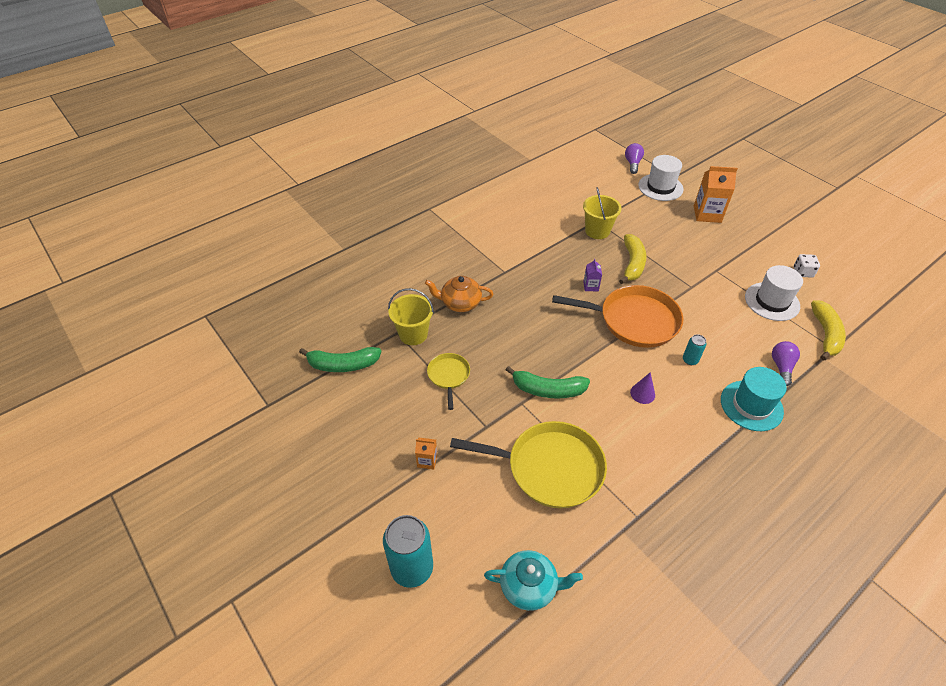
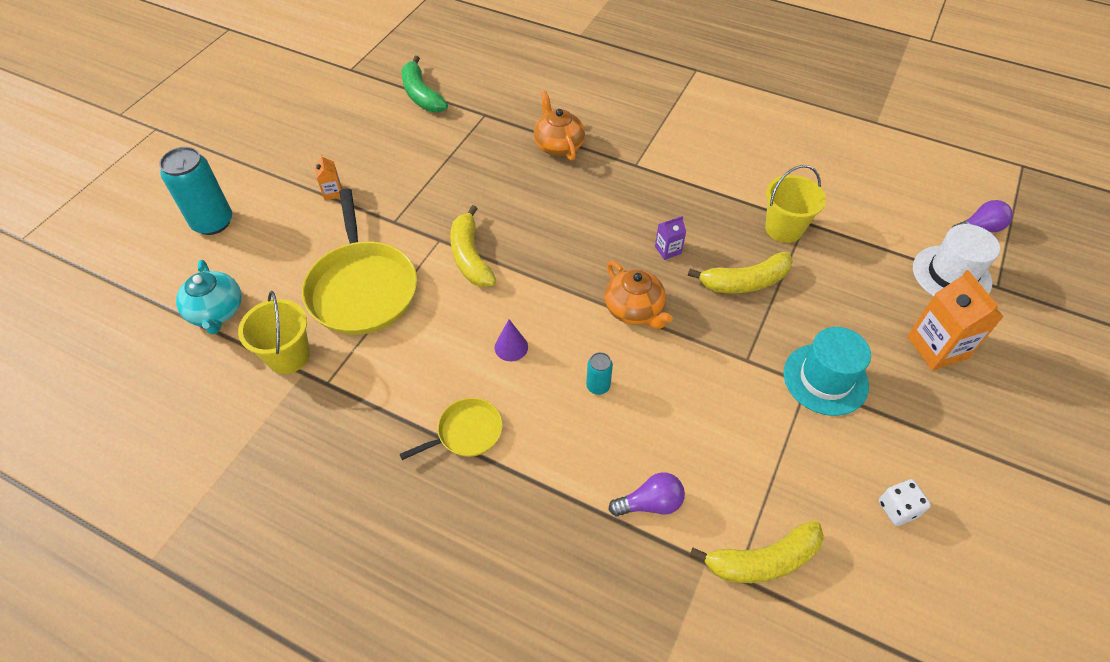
camera: 65 degrees right, 5 degrees up
(413, 334) = (490, 126): yellow bucket -> yellow bucket (288, 356)
(448, 376) = (447, 171): yellow pan -> yellow pan (466, 432)
(548, 390) = (470, 257): green banana -> yellow banana
(634, 320) = (634, 310): orange pan -> orange teapot
(751, 405) = (553, 474): turquoise hat -> turquoise hat (825, 379)
(772, 301) = (789, 471): white hat -> none

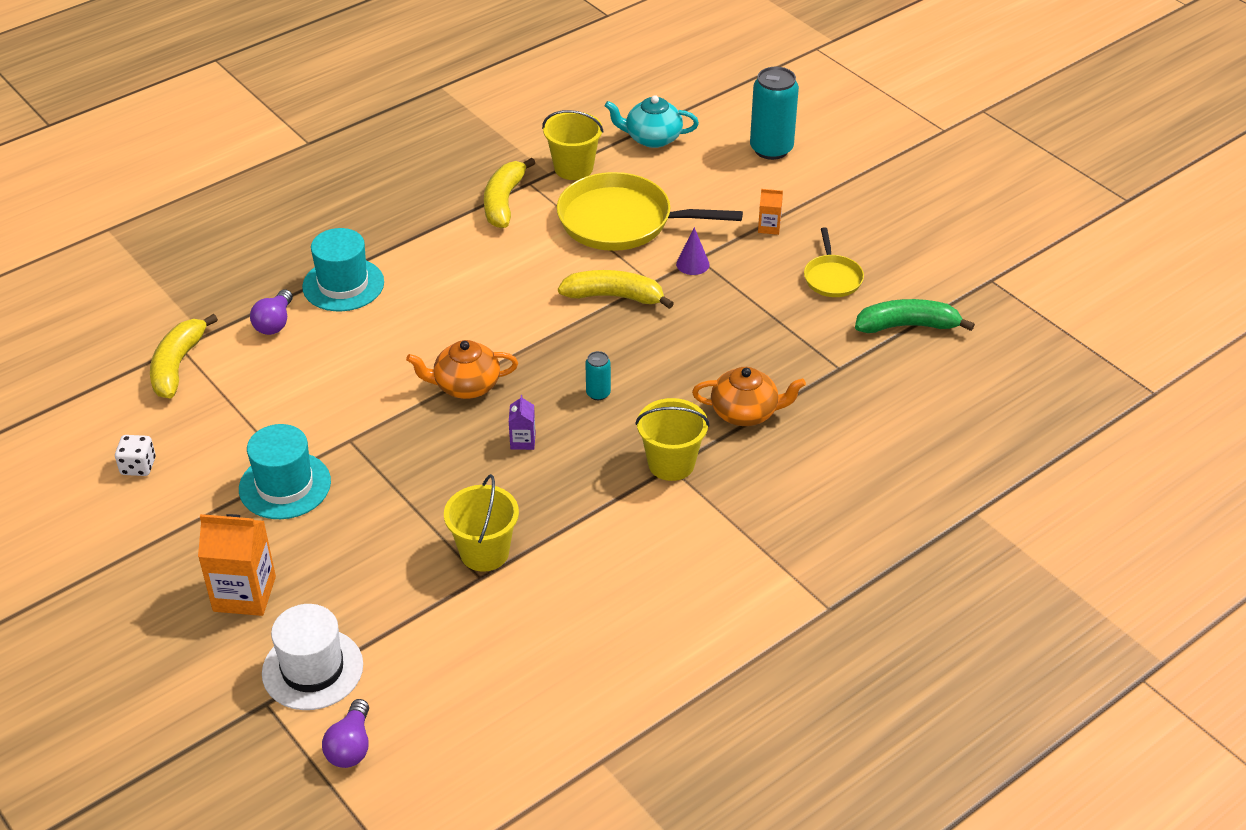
camera: 115 degrees right, 10 degrees down
(466, 432) = (421, 244): yellow pan -> yellow pan (832, 278)
(511, 347) = (485, 292): purple cone -> purple cone (692, 264)
(561, 471) = (343, 285): none -> turquoise hat
(598, 386) = (402, 331): turquoise can -> turquoise can (598, 393)
(632, 165) = (671, 464): none -> yellow bucket
(745, 282) = (437, 482): yellow banana -> yellow banana (503, 202)

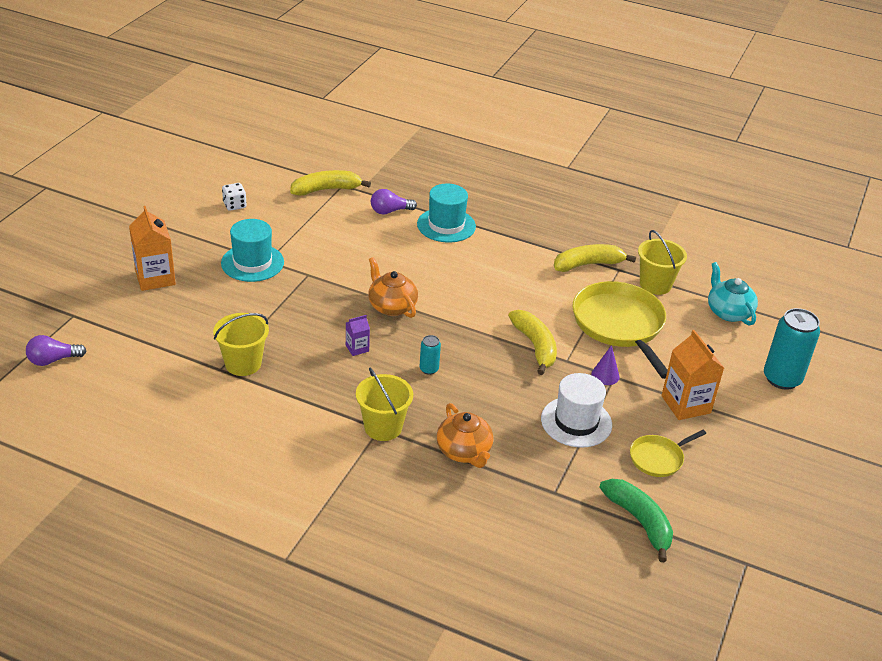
camera: 60 degrees right, 5 degrees down
(312, 669) = (108, 324): white hat -> white hat (576, 422)
(769, 227) = (686, 404): orange carton -> orange carton, size x1.99

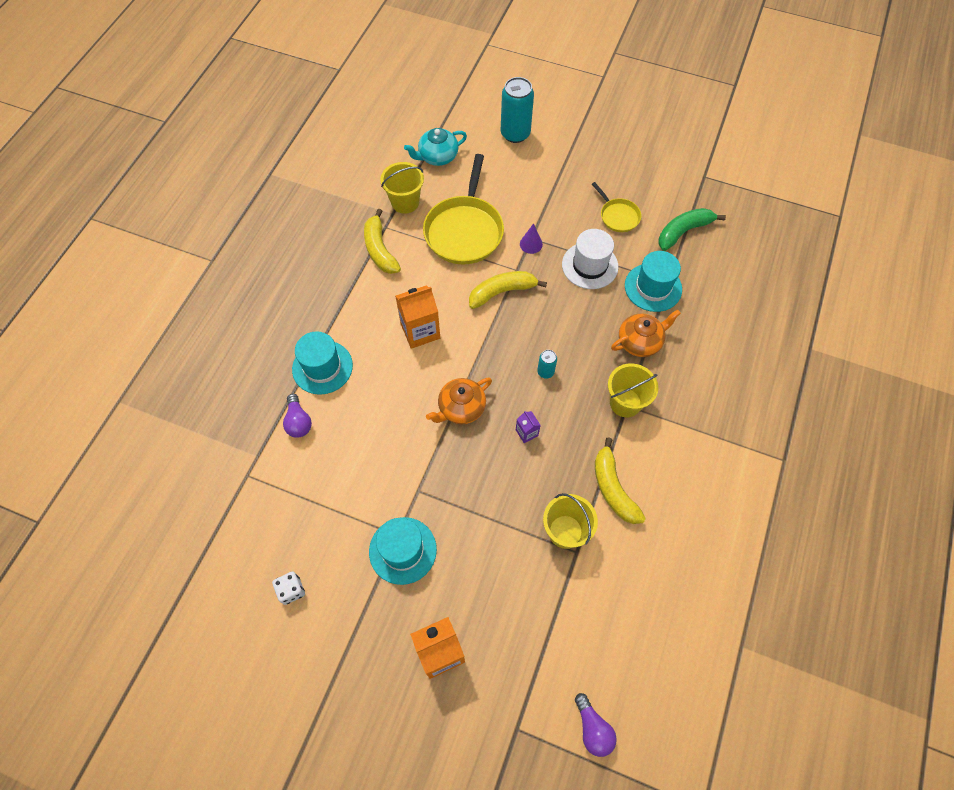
camera: 90 degrees left, 25 degrees up
(326, 189) = (256, 491): yellow banana -> yellow banana (613, 488)
(545, 476) = (653, 287): none -> turquoise hat
(619, 325) = (464, 231): yellow pan -> yellow pan turned 60 degrees counterclockwise
(686, 404) = (555, 194): orange carton -> orange carton (420, 331)

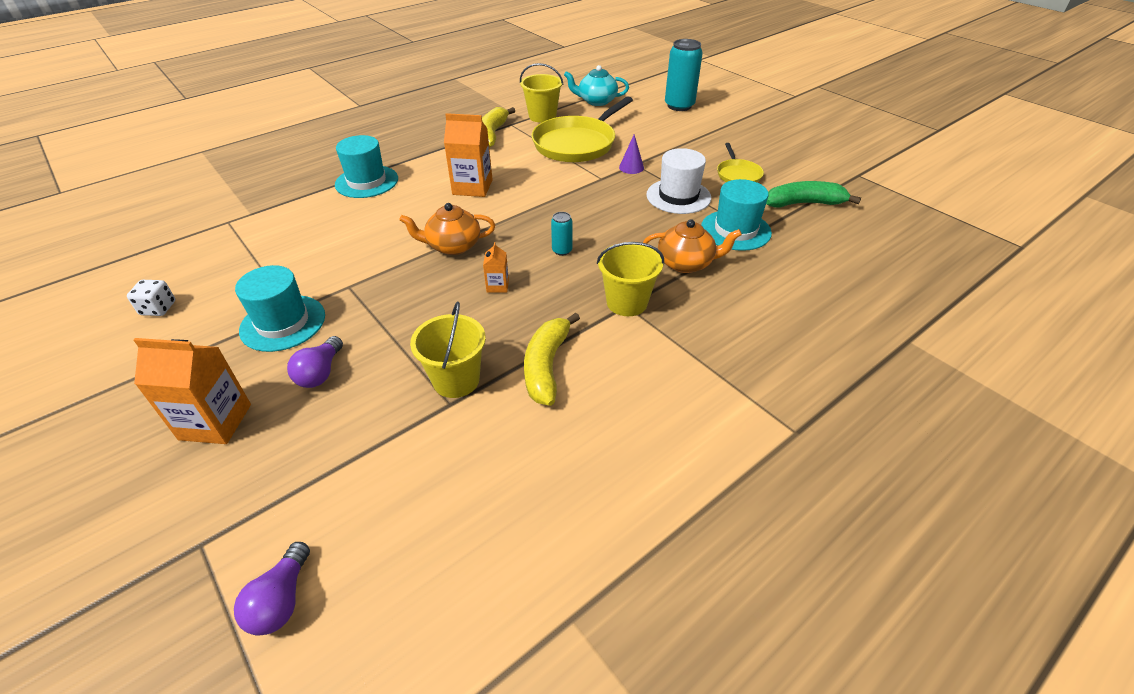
camera: 30 degrees right, 20 degrees down
(298, 422) = (307, 206): purple light bulb -> purple light bulb (320, 373)
(502, 292) = (573, 187): yellow banana -> none
(526, 432) = (497, 286): purple carton -> orange carton

